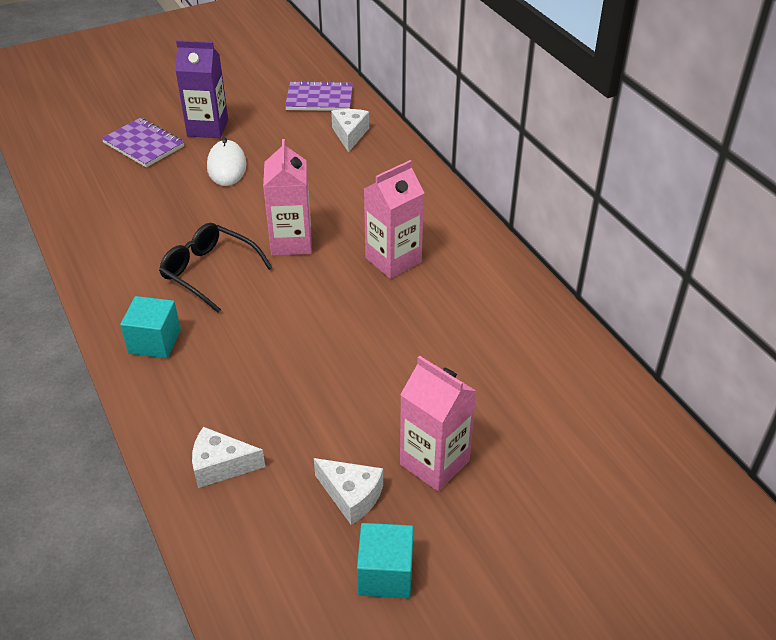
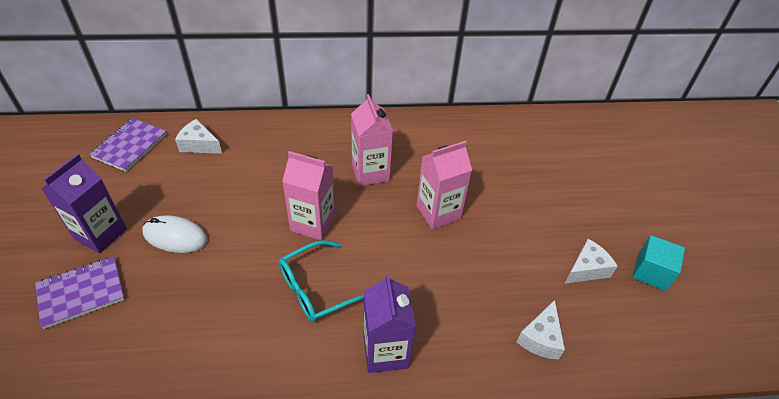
camera: 70 degrees left, 5 degrees up
(154, 341) = (385, 351): turquoise cube -> purple carton
(209, 272) = (317, 289): black glasses -> turquoise glasses
(434, 463) = (569, 218): pink carton -> pink carton (438, 212)

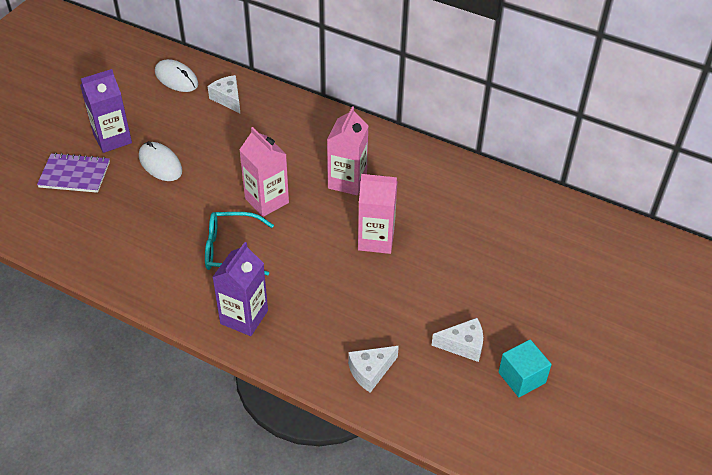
camera: 35 degrees right, 0 degrees up
(130, 146) = (176, 78): purple notebook -> white mouse

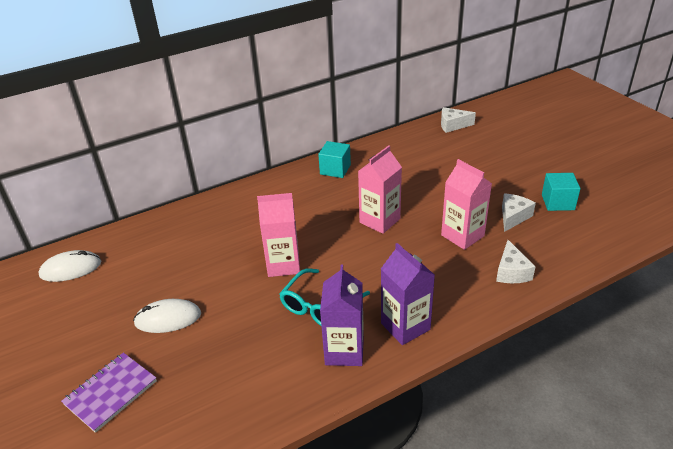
camera: 55 degrees left, 10 degrees down
(112, 139) = (94, 343): purple carton -> purple carton (344, 351)
(228, 99) = (138, 245): white cheese -> white cheese (453, 125)
(347, 181) = (305, 213): pink carton -> pink carton (462, 235)
(432, 170) = (335, 169): none -> turquoise cube

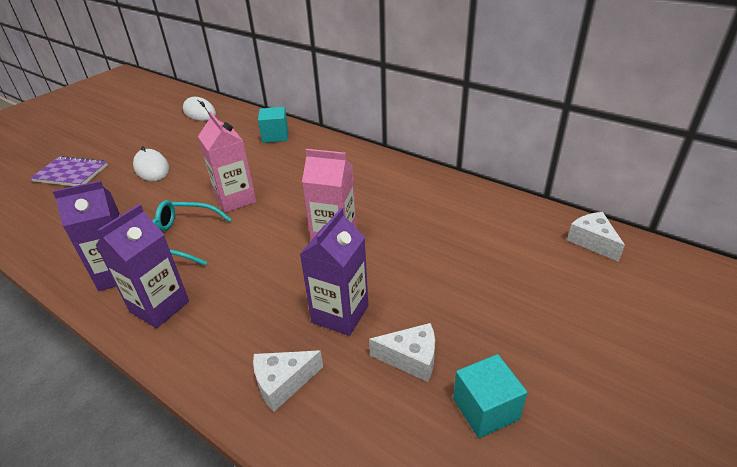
camera: 65 degrees right, 0 degrees up
(335, 169) = (409, 181): turquoise cube -> turquoise cube (275, 136)
(462, 235) = (340, 314): pink carton -> purple carton

